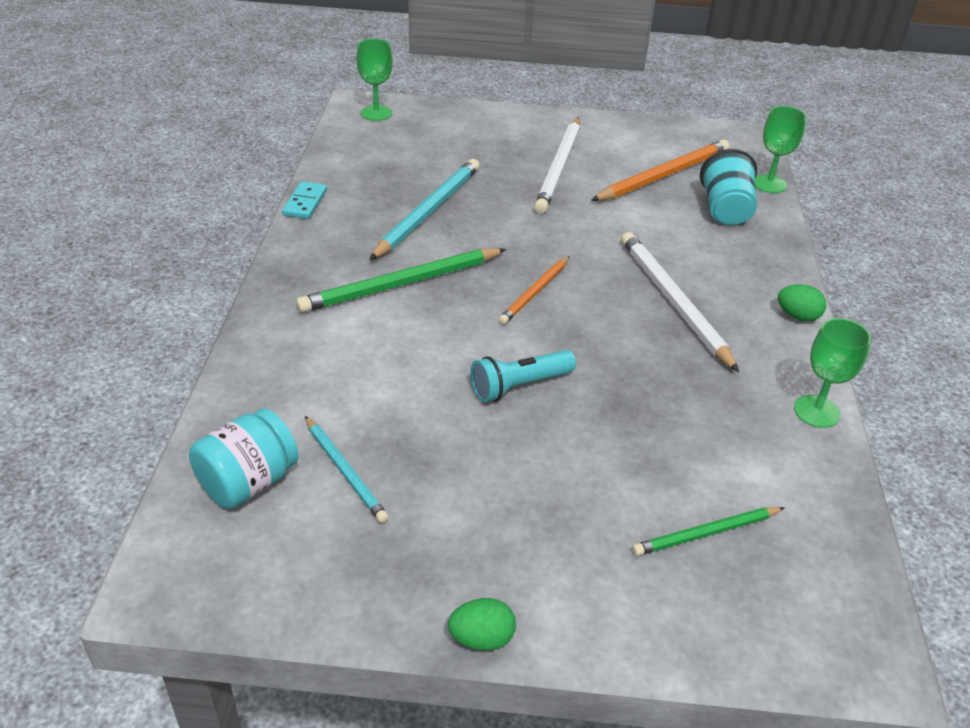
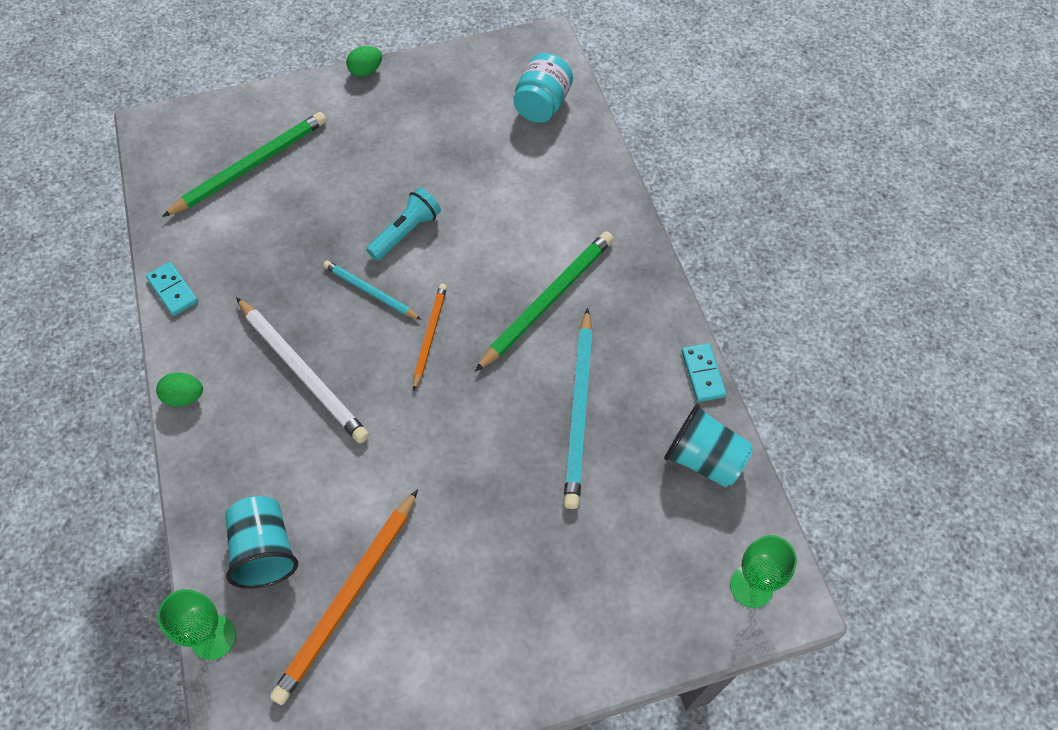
camera: 160 degrees right, 20 degrees up
(345, 471) = (490, 131): turquoise pencil -> turquoise pencil (370, 292)
(352, 164) = (704, 459): none -> turquoise cup
(559, 168) = (476, 558): white pencil -> none
(706, 533) = (251, 166): green pencil -> green pencil, size x1.71
(816, 411) = (173, 290): green goblet -> turquoise domino

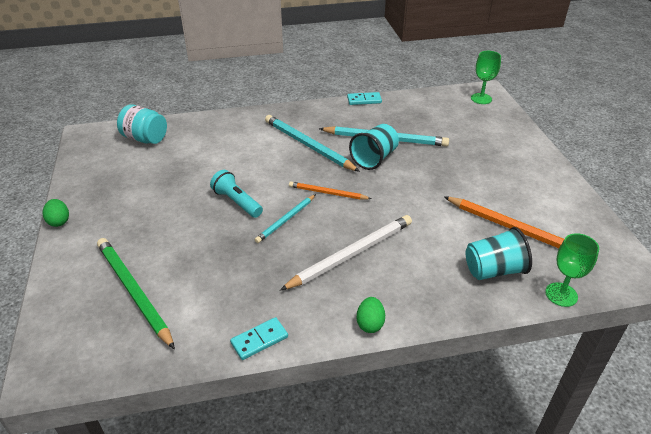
camera: 85 degrees left, 20 degrees down
(547, 301) = (308, 145): green pencil -> turquoise pencil
(704, 459) = (414, 104): turquoise cup -> turquoise cup (374, 158)

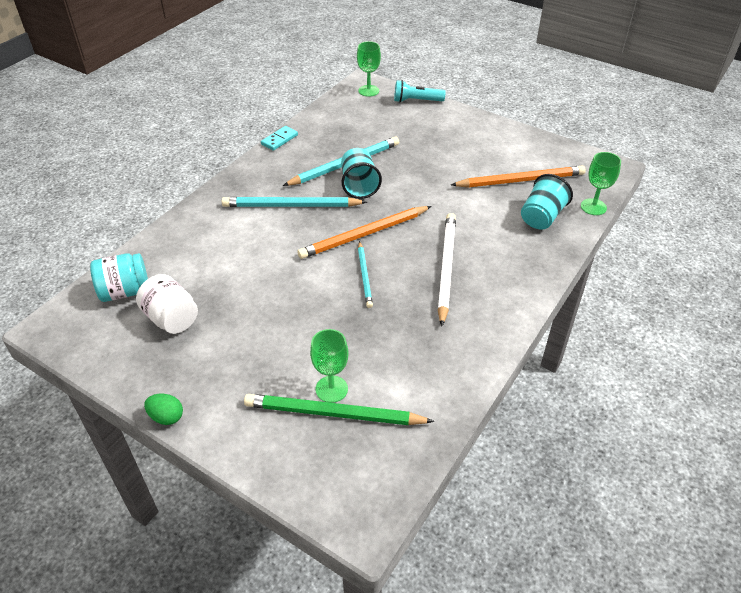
camera: 45 degrees left, 5 degrees up
(143, 169) = (171, 318): none -> white jar
(156, 275) = (331, 389): none -> green goblet
(237, 202) = (304, 289): turquoise flashlight -> turquoise flashlight (416, 101)
(259, 340) = (473, 370): turquoise domino -> none
(327, 193) = (364, 235): orange pencil -> orange pencil, size x1.71
(370, 324) = (522, 304): green egg -> none

